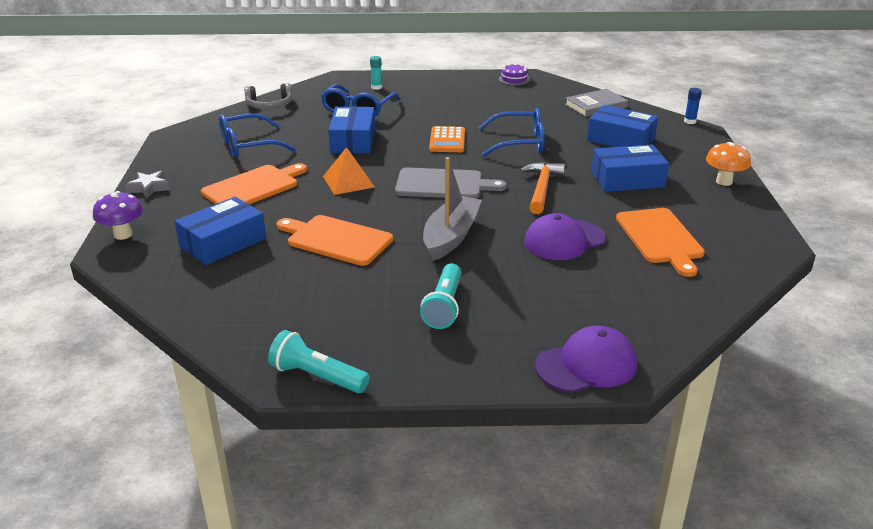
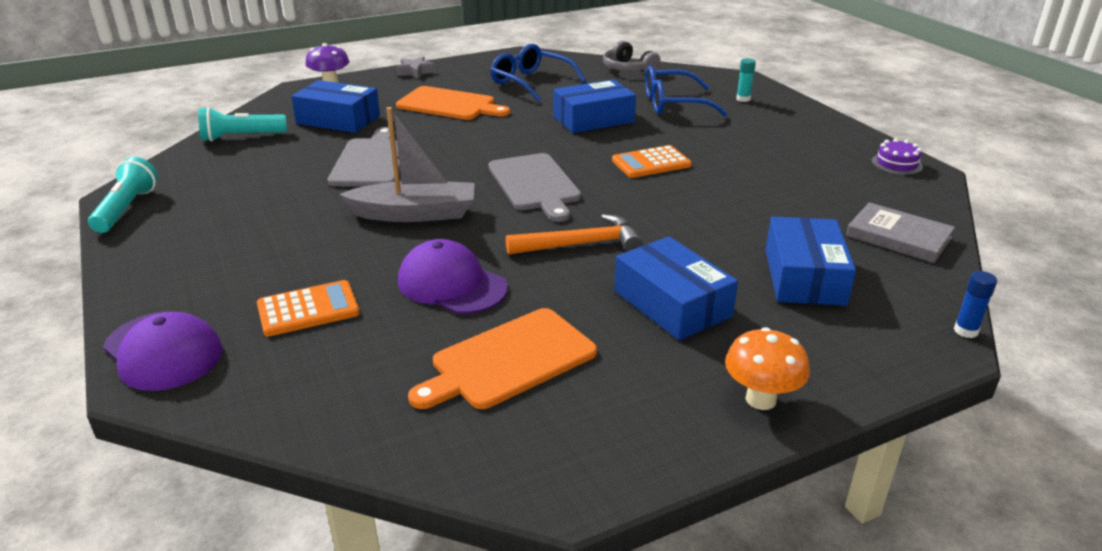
camera: 65 degrees right, 0 degrees up
(336, 240) = (371, 161): orange cutting board -> grey cutting board
(348, 181) = (497, 138): orange pyramid -> none
(444, 306) = (264, 241): turquoise flashlight -> turquoise flashlight (241, 137)
(519, 143) = (698, 205): blue glasses -> none
(563, 298) = (308, 309): none -> orange calculator

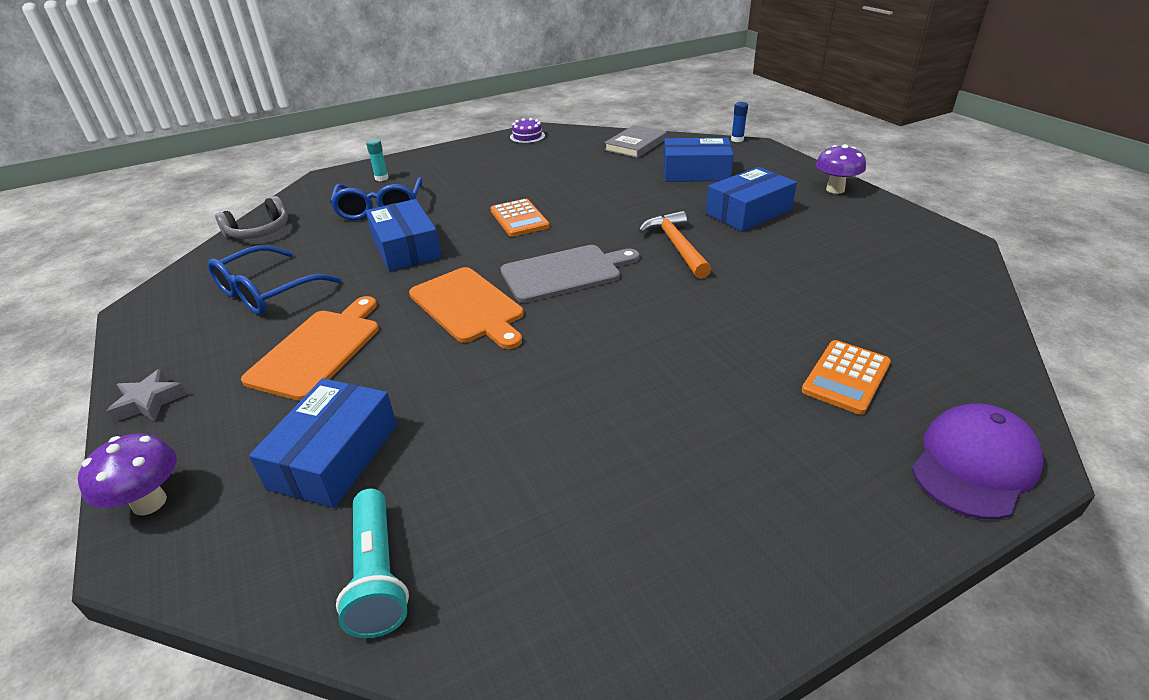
camera: 90 degrees left, 5 degrees up
(127, 209) = (676, 655): turquoise flashlight -> none
(308, 309) = (846, 377): orange calculator -> orange calculator turned 120 degrees counterclockwise
(371, 161) = (499, 392): grey cutting board -> none
(415, 214) = (638, 338): grey boat -> none
(451, 284) = (765, 301): purple cap -> none
(509, 360) = (852, 267): orange cutting board -> orange cutting board (468, 306)
(760, 399) = (835, 189): orange mushroom -> purple mushroom

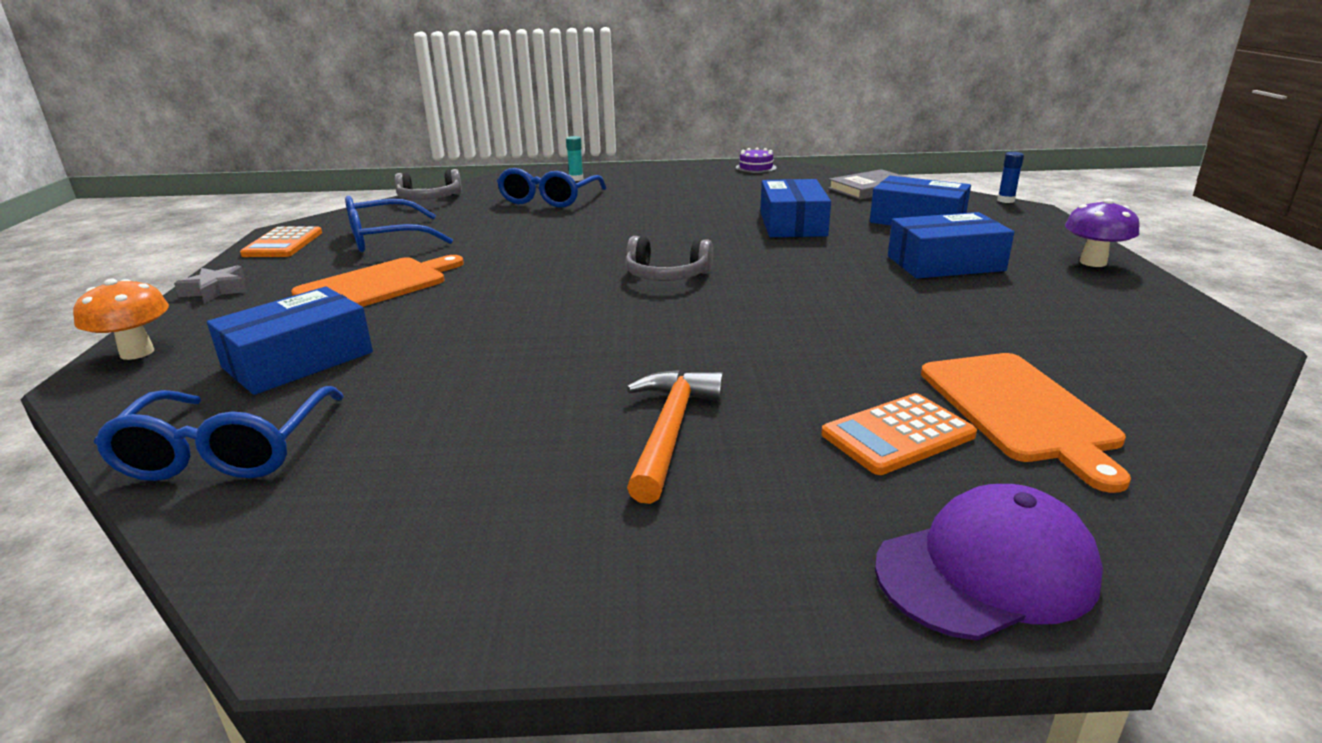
camera: 25 degrees right, 10 degrees down
(149, 502) = (137, 352): purple mushroom -> orange mushroom
(377, 574) = (226, 451): turquoise flashlight -> blue glasses
(406, 248) = (537, 230): blue box -> blue box (792, 224)
(468, 306) = (541, 282): orange cutting board -> orange cutting board (1020, 410)
(519, 219) = (671, 227): orange calculator -> orange calculator (283, 244)
(564, 273) = (667, 275): grey cutting board -> grey headphones
(676, 246) = (818, 277): orange hammer -> orange hammer (670, 431)

